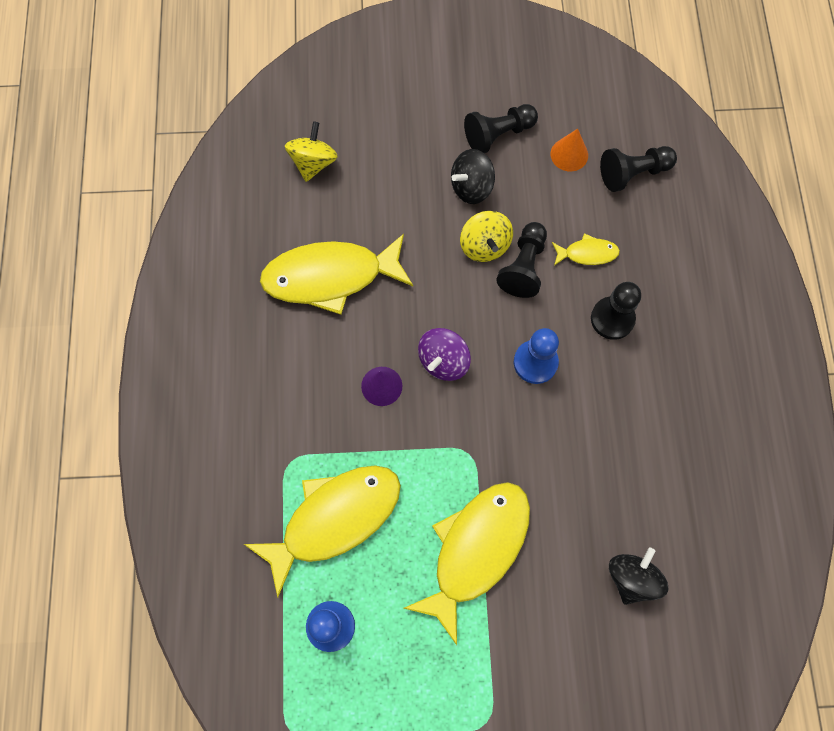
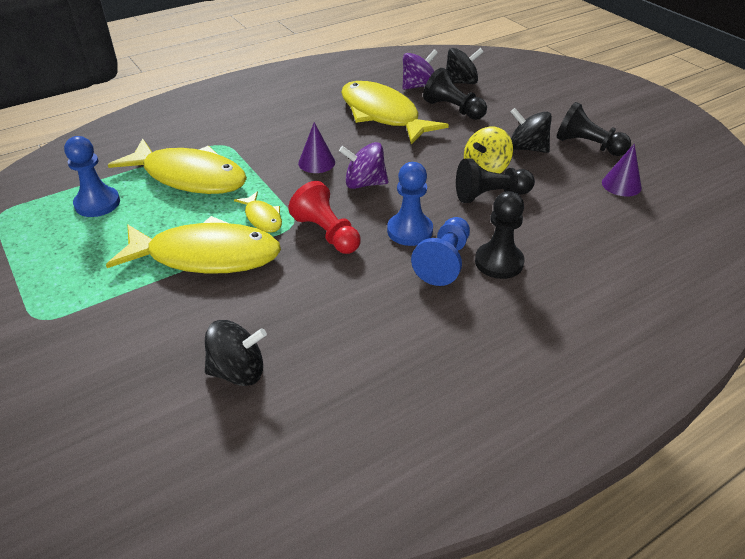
camera: 60 degrees right, 30 degrees down
(293, 208) = (418, 86): none -> purple spinning top
(313, 163) = (461, 82): yellow spinning top -> black spinning top
(500, 432) = (327, 233): none -> red pawn
(569, 154) = (621, 185): orange cone -> purple cone
(587, 253) = (544, 225): yellow fish -> yellow fish (262, 218)
(589, 359) = (444, 262): none -> blue pawn
(633, 173) = (655, 226): black pawn -> black pawn (453, 109)

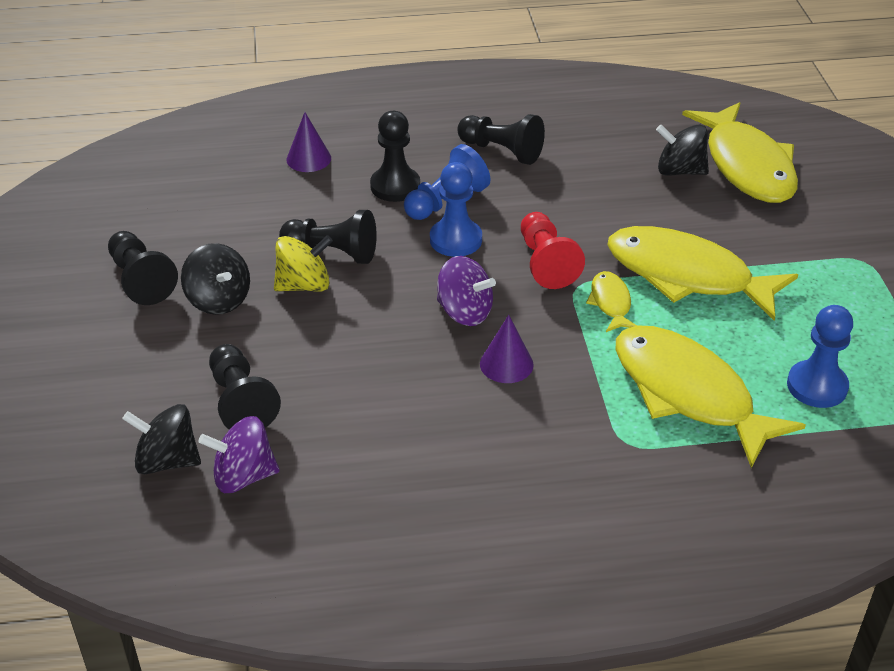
camera: 155 degrees left, 0 degrees up
(382, 115) = (354, 426): yellow fish -> yellow fish (747, 166)
(436, 334) = (502, 151): none -> black pawn
(621, 185) = (177, 221): purple cone -> purple cone (308, 159)

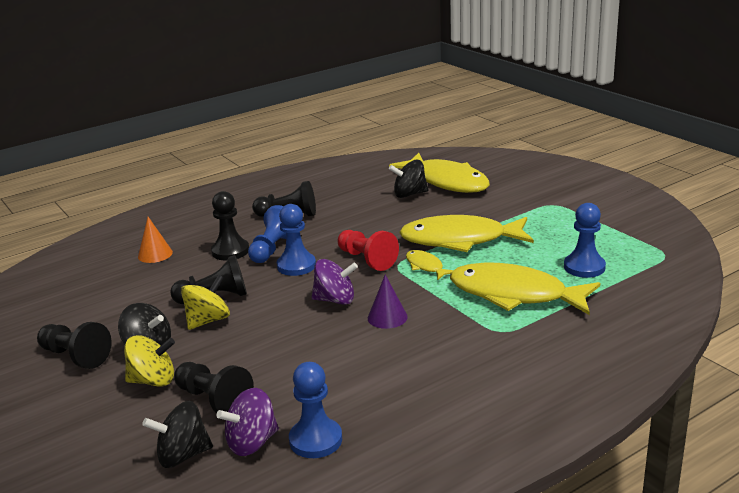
camera: 25 degrees left, 15 degrees down
(197, 347) = (153, 380): none -> yellow spinning top
(308, 159) = (155, 254): purple cone -> orange cone
(309, 503) = (315, 440): none -> blue pawn

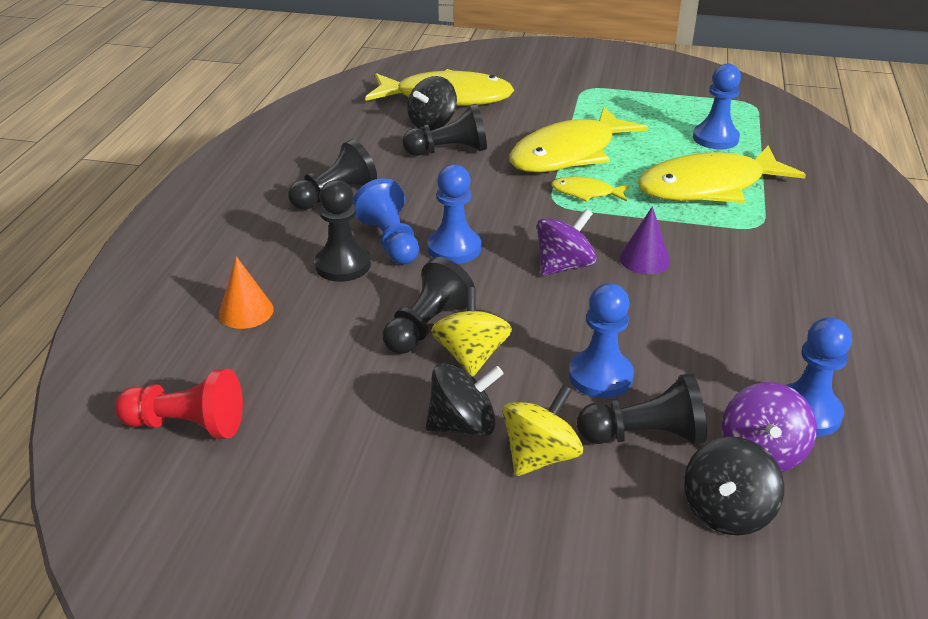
camera: 45 degrees left, 10 degrees up
(75, 356) = (388, 487): black pawn -> black pawn (449, 151)
(247, 362) = (600, 376): none -> blue pawn
(367, 260) = (517, 210): red pawn -> red pawn (187, 425)

